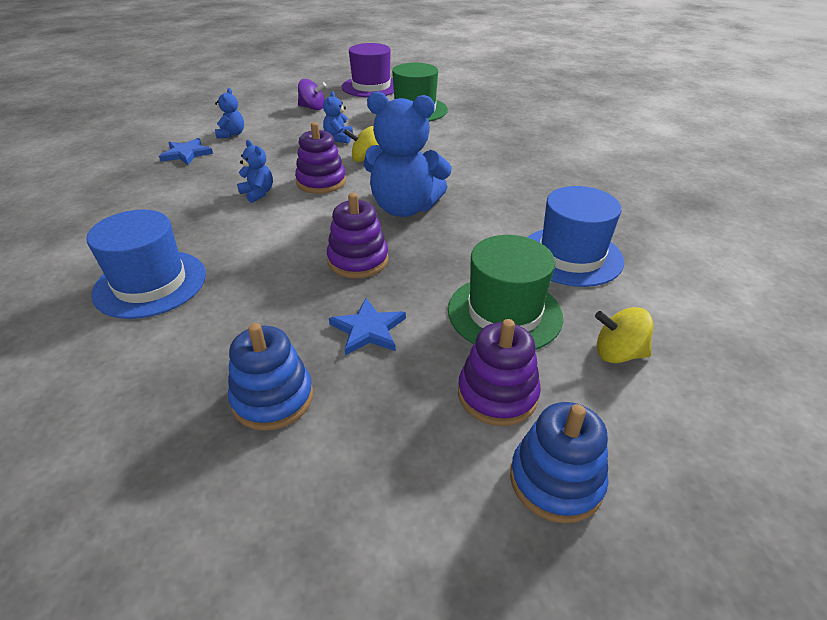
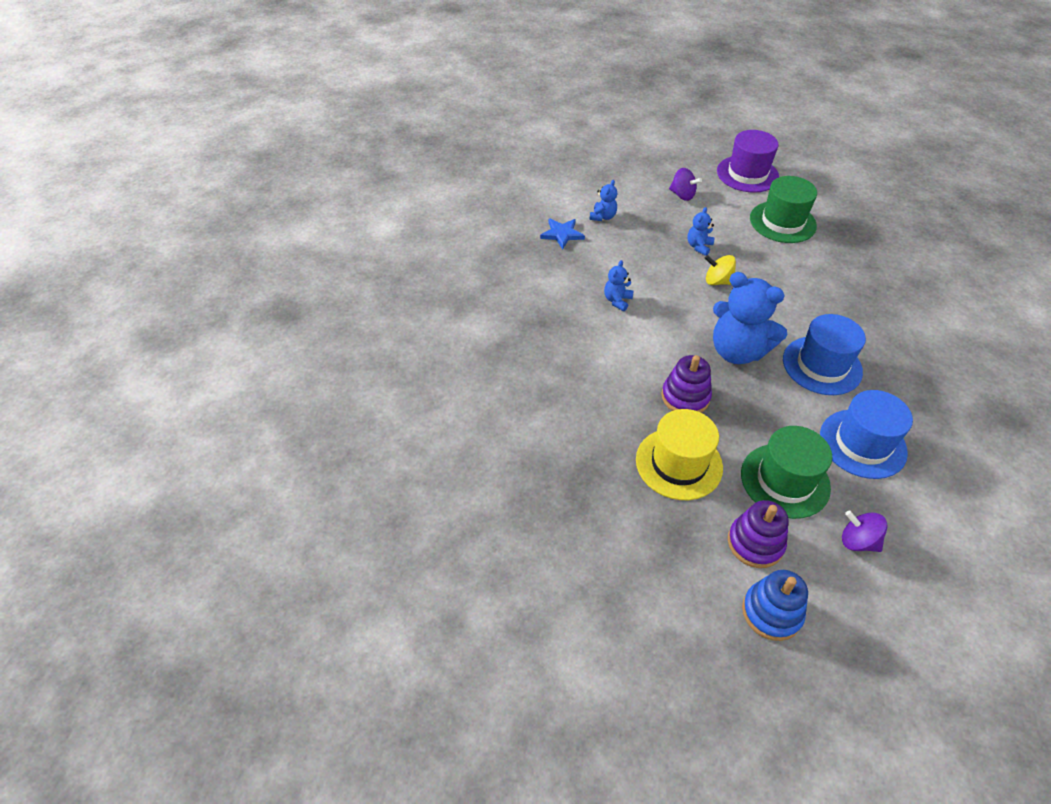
camera: 20 degrees right, 10 degrees up
(150, 283) = (530, 375): blue hat -> blue hat (822, 365)
(258, 193) = (617, 300): blue teddy bear -> blue teddy bear turned 135 degrees counterclockwise
(273, 398) = (604, 497): blue stacking toy -> none
(321, 182) = (672, 300): purple stacking toy -> none
(368, 329) = (679, 463): blue star -> yellow hat
(618, 353) = (857, 541): yellow spinning top -> purple spinning top

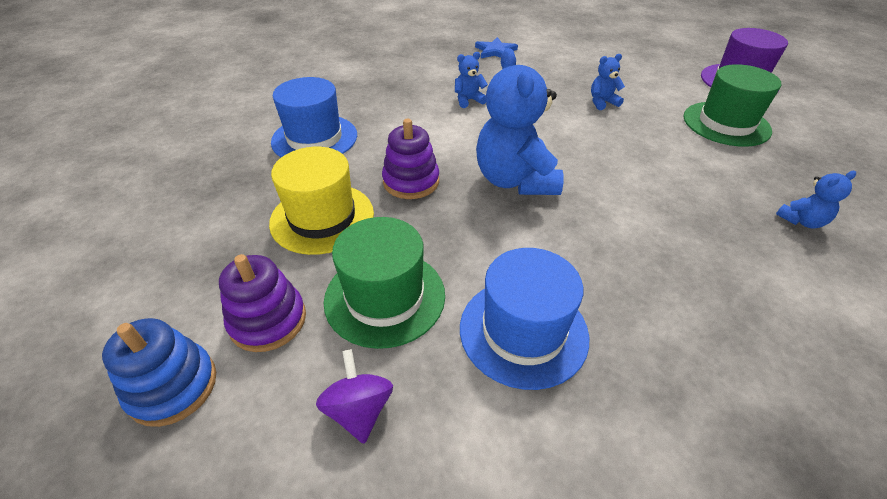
camera: 45 degrees right, 5 degrees down
(603, 217) = (546, 55): blue teddy bear -> blue teddy bear (801, 221)
(682, 195) = (642, 69): purple spinning top -> none
(717, 281) = (581, 129): yellow spinning top -> none
(822, 365) = (589, 240): blue hat -> blue hat (314, 138)

